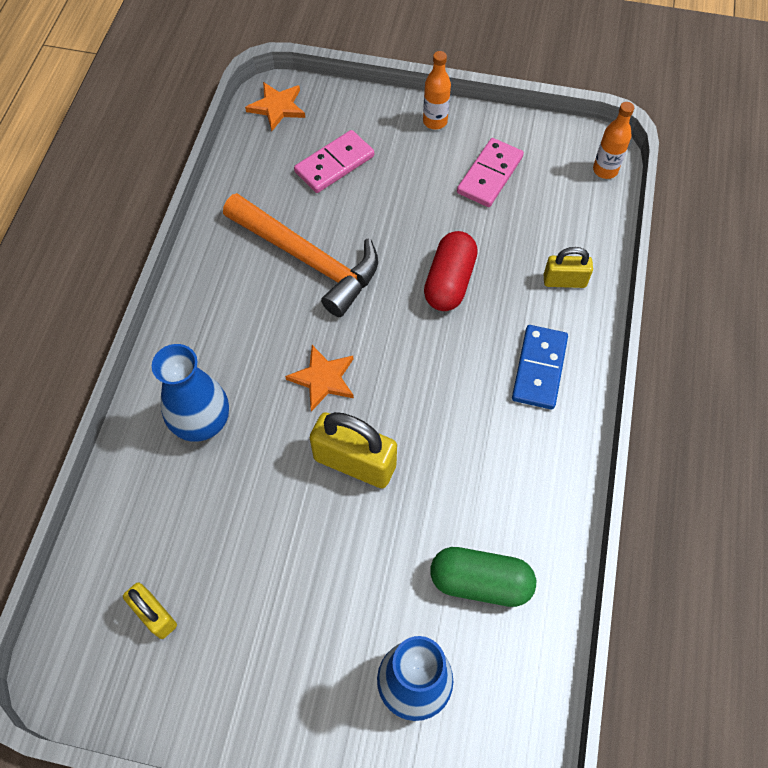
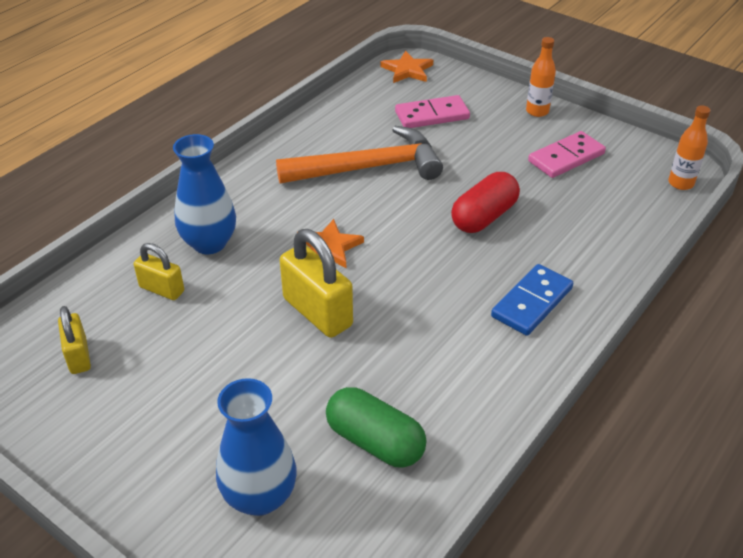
camera: 25 degrees right, 20 degrees down
(308, 260) = (369, 168): orange hammer -> orange hammer turned 75 degrees counterclockwise
(564, 281) = (594, 248): yellow padlock -> yellow padlock (162, 289)

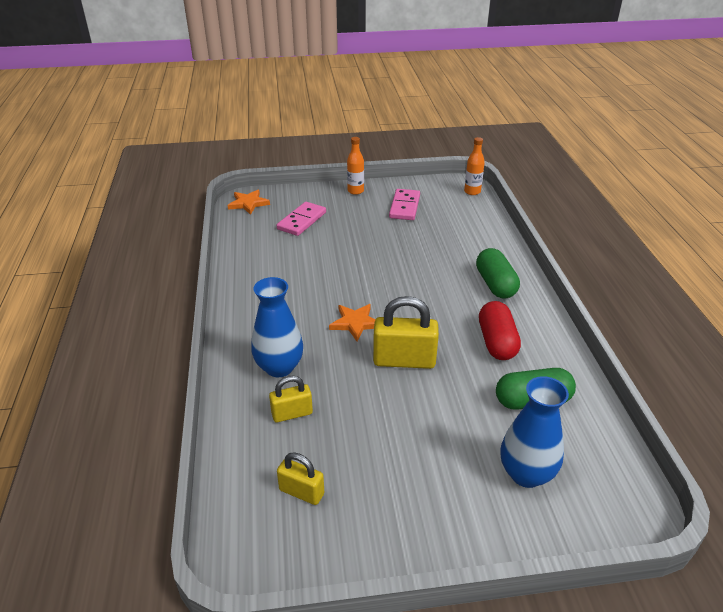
camera: 45 degrees left, 5 degrees down
(369, 168) = (310, 267): orange hammer -> none
(484, 217) = (411, 258): red capsule -> red capsule (497, 342)
(532, 302) = (495, 284): blue domino -> green capsule

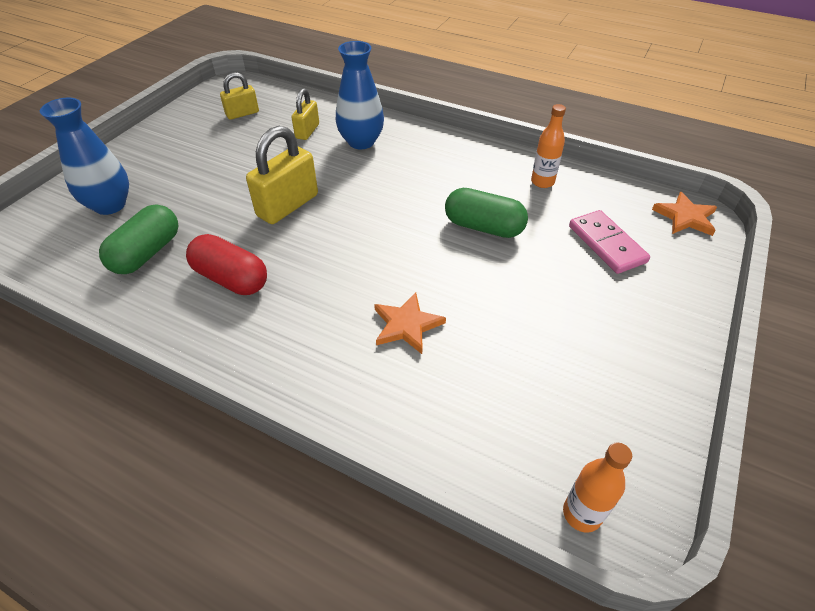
camera: 125 degrees right, 10 degrees up
(355, 191) = (672, 337): orange bottle -> orange bottle (542, 182)
(355, 323) = (368, 201): orange star -> orange star (406, 325)
(405, 207) = (582, 370): pink domino -> none
(495, 284) = (310, 344): green capsule -> green capsule (483, 227)

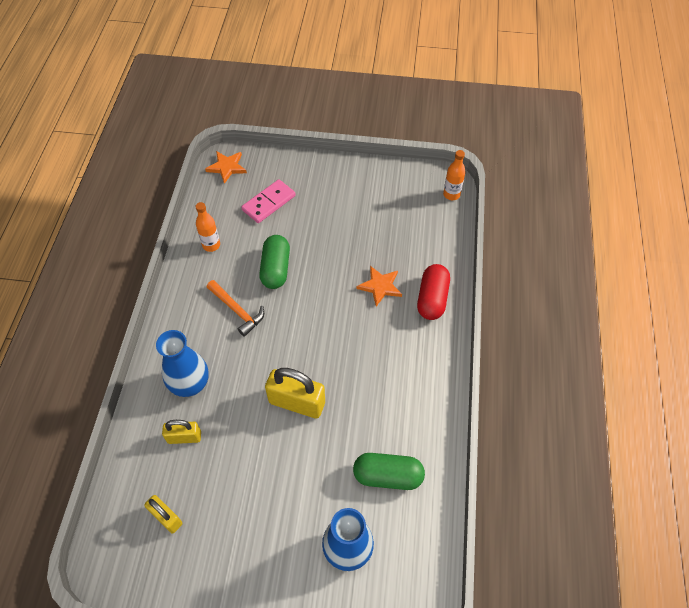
camera: 110 degrees left, 10 degrees up
(231, 279) = (387, 401): red capsule -> red capsule (432, 299)
(434, 185) = (237, 311): none -> orange hammer

